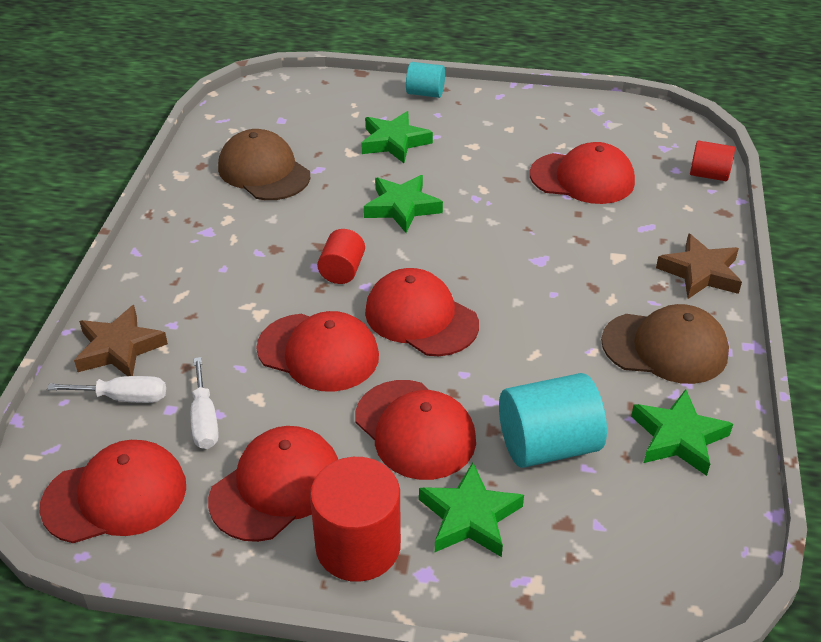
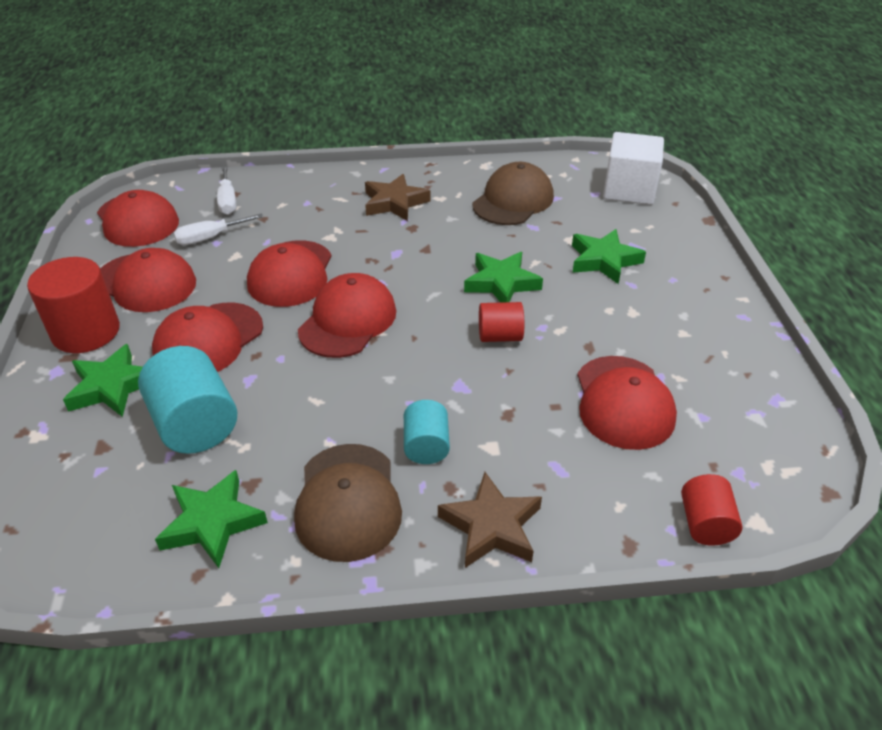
camera: 75 degrees right, 0 degrees up
(119, 348) = (276, 188): brown star -> brown star (394, 202)
(288, 99) = (629, 190): none -> white cube
(342, 271) = (396, 266): red cylinder -> red cylinder (500, 336)
(425, 93) = (705, 265): turquoise cylinder -> turquoise cylinder (426, 446)

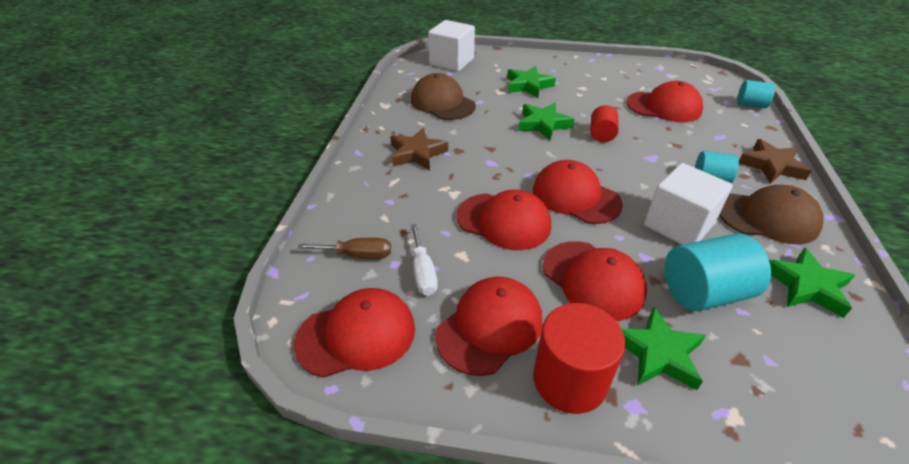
camera: 75 degrees left, 0 degrees up
(228, 201) = (357, 255): white screwdriver -> brown screwdriver
(312, 408) = (678, 225): none -> white cube
(705, 524) = (750, 105): red cylinder -> turquoise cylinder

